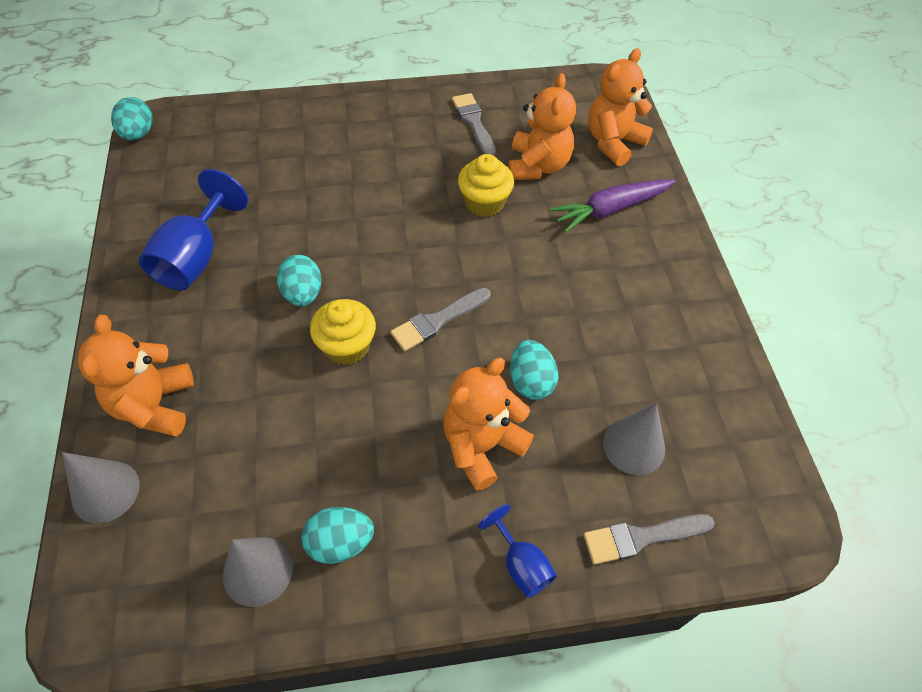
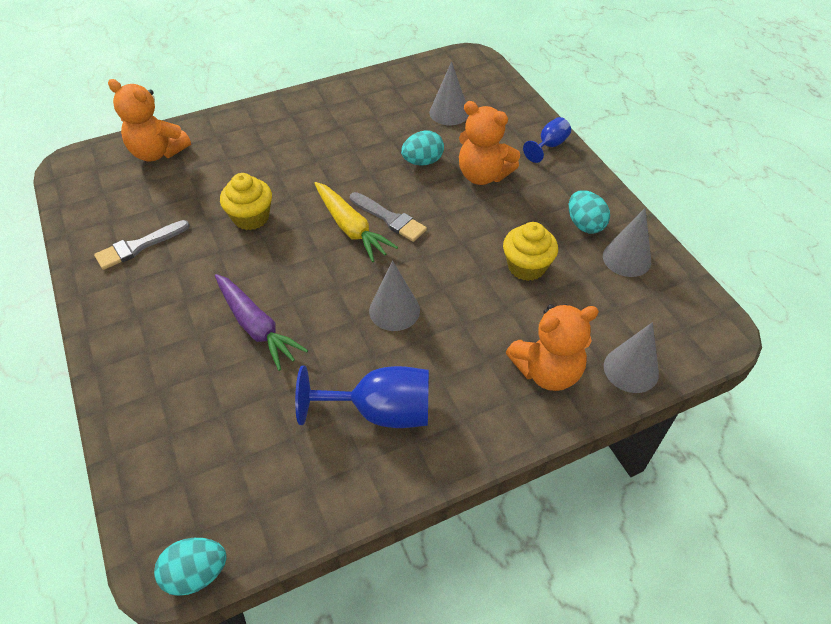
camera: 105 degrees left, 5 degrees down
(303, 294) = (394, 310): turquoise egg -> grey cone
(347, 346) = (435, 265): yellow cupcake -> yellow cupcake (526, 266)
(436, 282) = (351, 228): none -> yellow carrot
(537, 166) = (196, 193): orange teddy bear -> none
(610, 209) = (242, 145): purple carrot -> purple carrot (256, 326)
(641, 537) = (506, 104): grey brush -> none

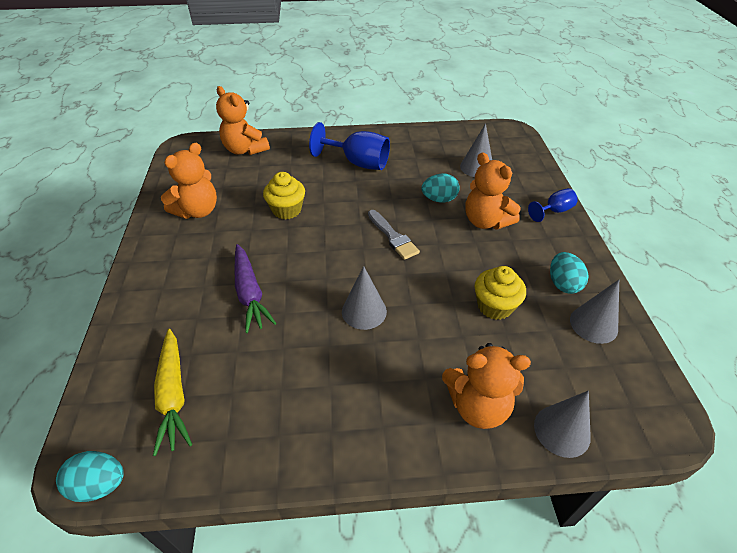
camera: 20 degrees right, 5 degrees down
(139, 246) = (197, 211): grey brush -> orange teddy bear
(351, 228) = (358, 236): yellow carrot -> yellow carrot (173, 394)
(380, 411) = (314, 394): blue goblet -> blue goblet (358, 163)

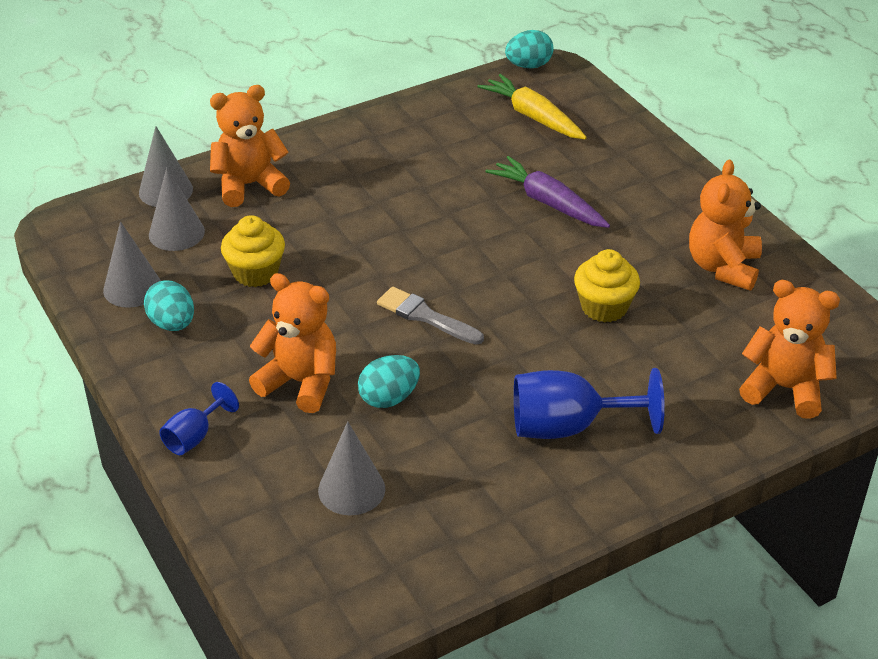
camera: 155 degrees right, 5 degrees down
(364, 311) = (406, 224): grey cone -> grey cone (176, 233)

